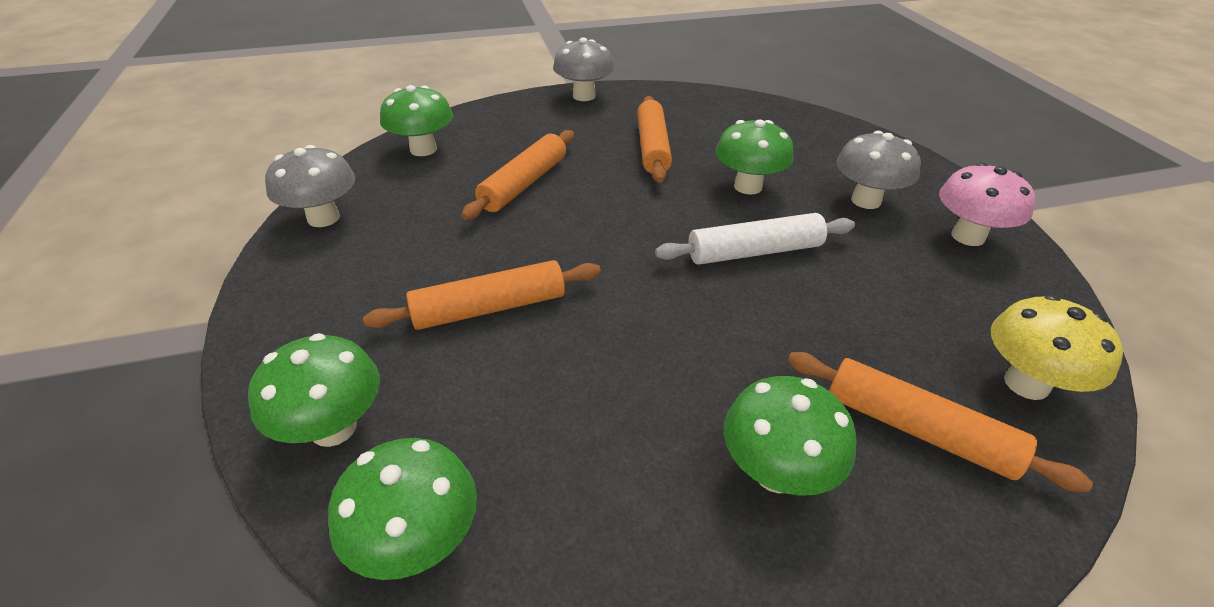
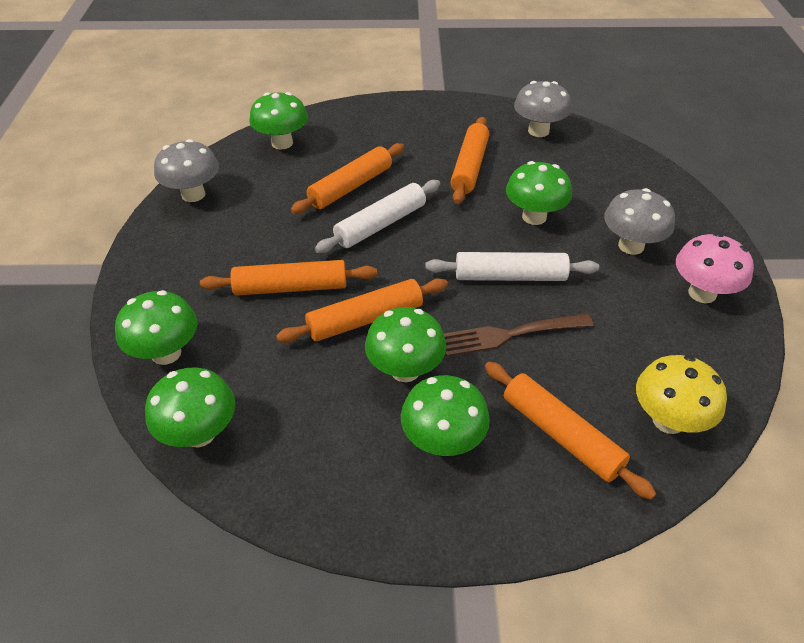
camera: 15 degrees right, 5 degrees up
(577, 219) = (381, 225): none -> white rolling pin
(584, 96) = (432, 106): grey mushroom -> grey mushroom (538, 131)
(602, 330) = (365, 319): none -> orange rolling pin
(682, 385) = (405, 370): none -> green mushroom
(788, 317) = (509, 335): none -> brown fork

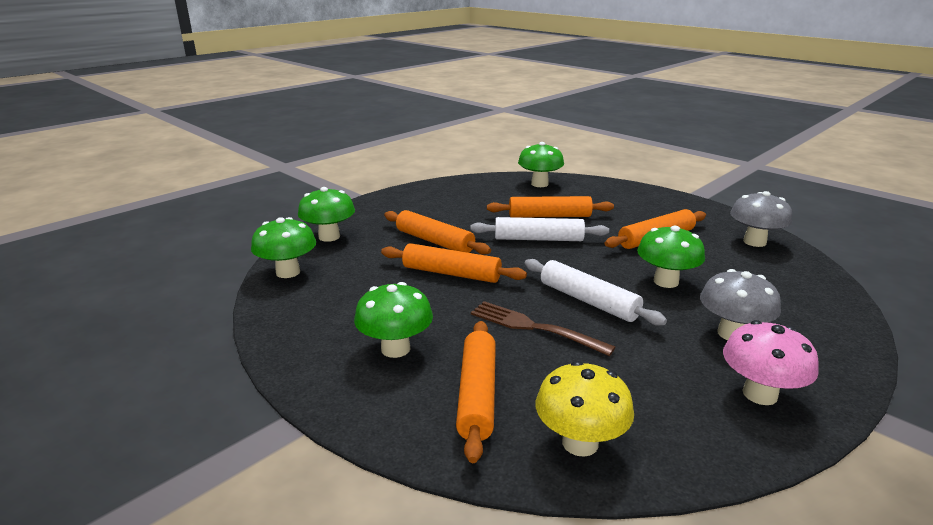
camera: 45 degrees right, 20 degrees down
(193, 194) = (451, 186): grey mushroom -> none
(405, 370) = (433, 306): green mushroom -> none

